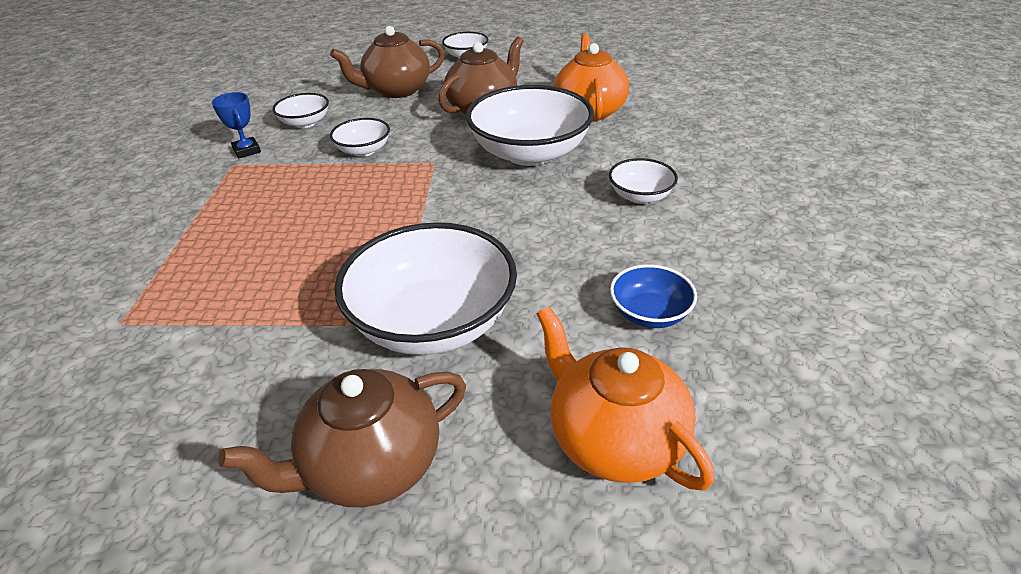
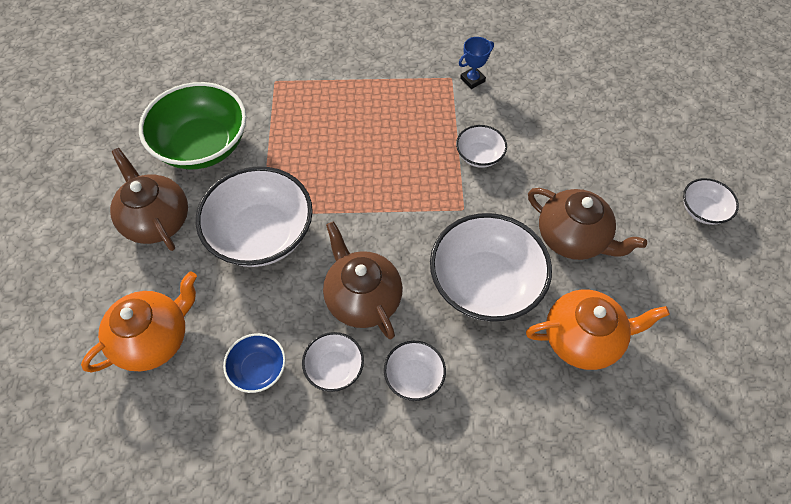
camera: 85 degrees right, 20 degrees up
(217, 411) = (203, 145): none -> green bowl
(305, 123) = (524, 105): white bowl -> white bowl (334, 368)
(396, 90) = (601, 159): brown teapot -> brown teapot (362, 298)

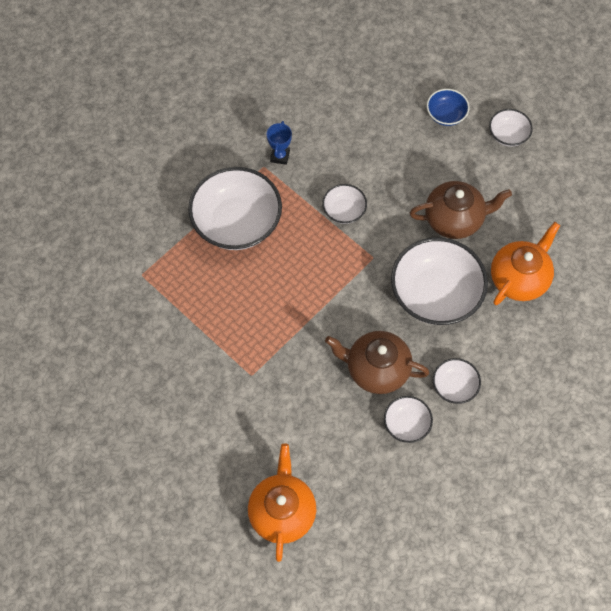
camera: 45 degrees left, 5 degrees up
(157, 220) = (187, 444): brown teapot -> none
(203, 145) = (151, 367): green bowl -> none
(258, 369) = (365, 467): blue bowl -> blue bowl (446, 115)
(262, 234) = (268, 388): white bowl -> white bowl (237, 223)

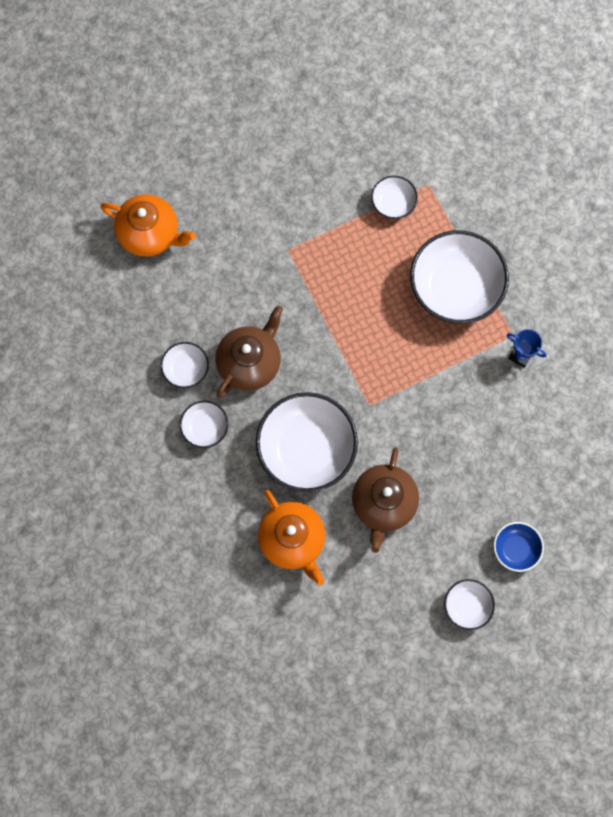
camera: 110 degrees right, 10 degrees up
(344, 211) = (432, 396): white bowl -> white bowl (393, 203)

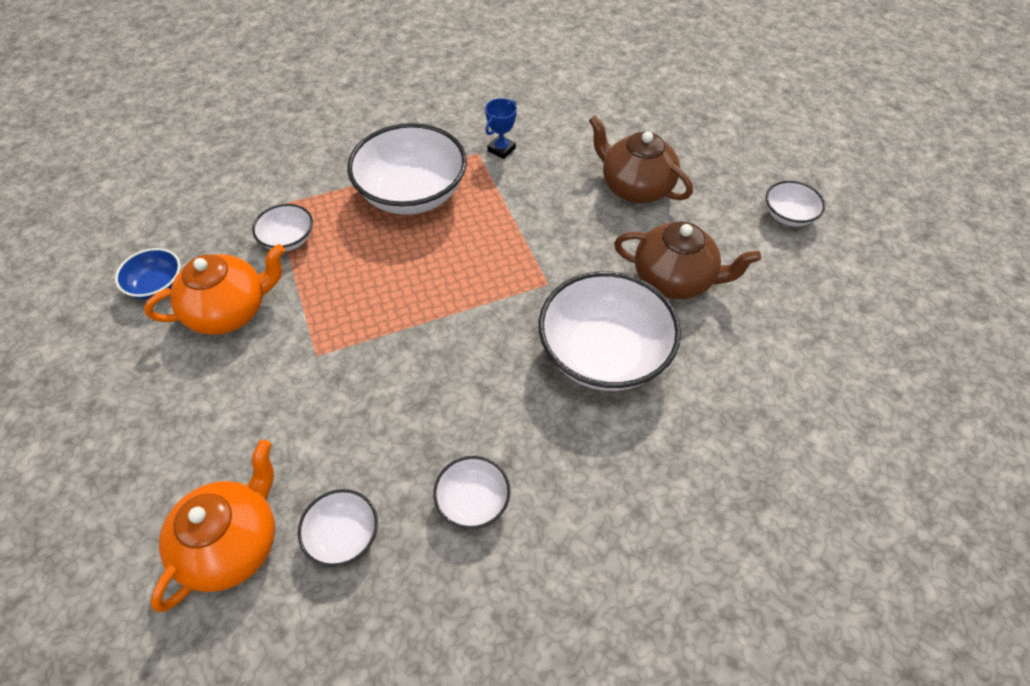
camera: 85 degrees left, 20 degrees down
(205, 428) = (568, 479): white bowl -> white bowl (343, 536)
(250, 363) = (474, 413): brown teapot -> brown teapot (635, 187)
(293, 540) = (729, 378): orange teapot -> orange teapot (230, 311)
(515, 549) = (718, 172): blue bowl -> blue bowl (157, 285)

